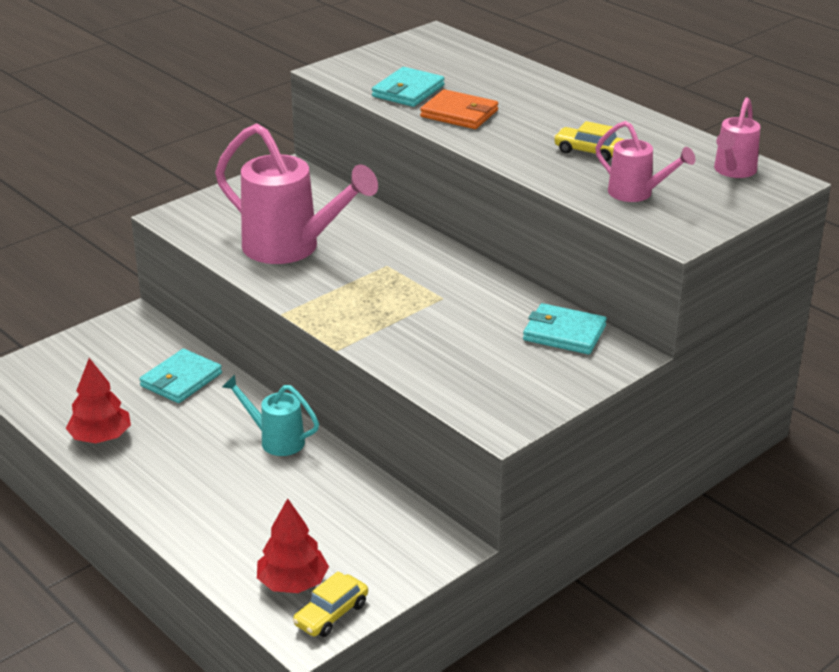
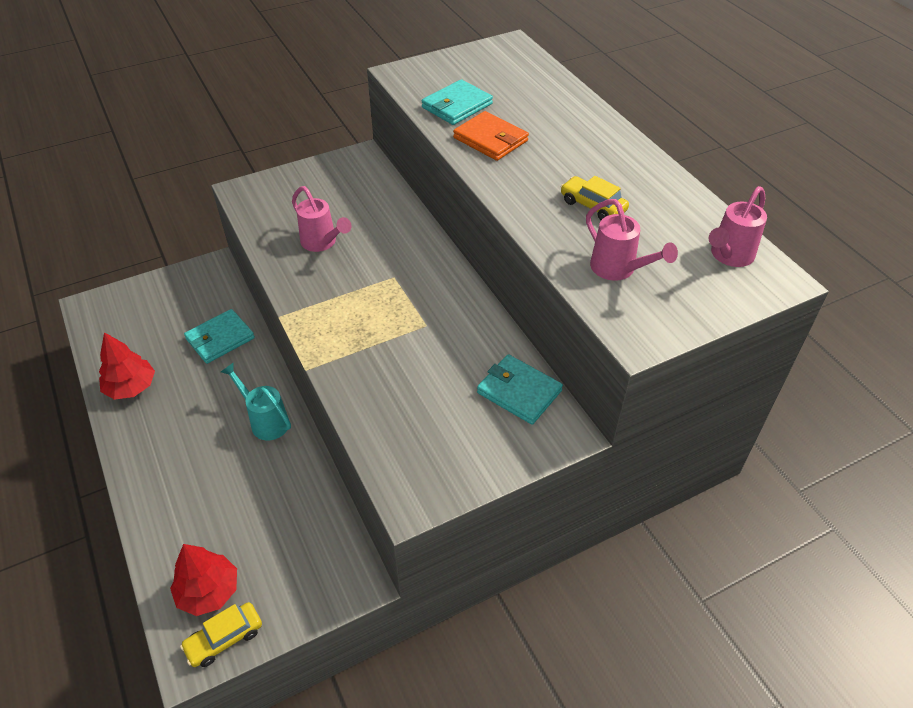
camera: 15 degrees right, 15 degrees up
(292, 248) = (322, 243): pink watering can -> pink watering can, size x0.53

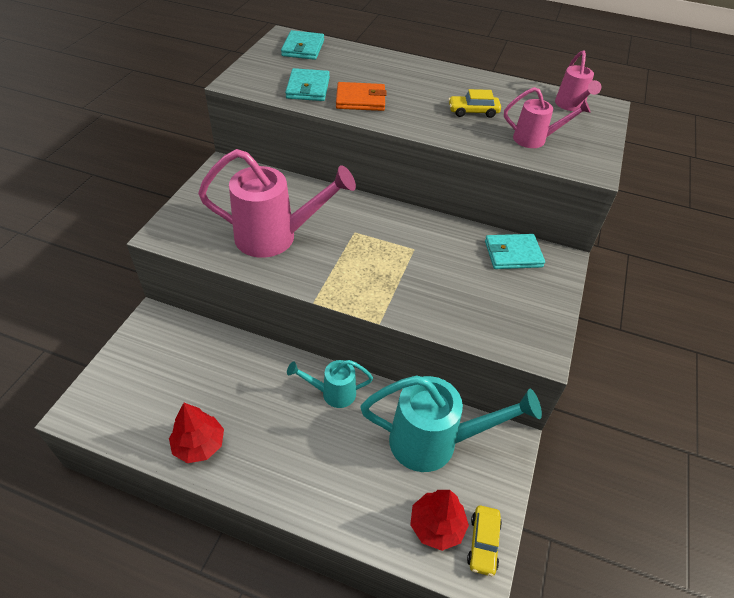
camera: 45 degrees left, 0 degrees up
(220, 338) = (226, 363): turquoise wallet -> turquoise wallet (303, 48)
(293, 526) = (435, 442): none -> turquoise watering can
(322, 243) = (276, 237): pink watering can -> pink watering can, size x1.87

